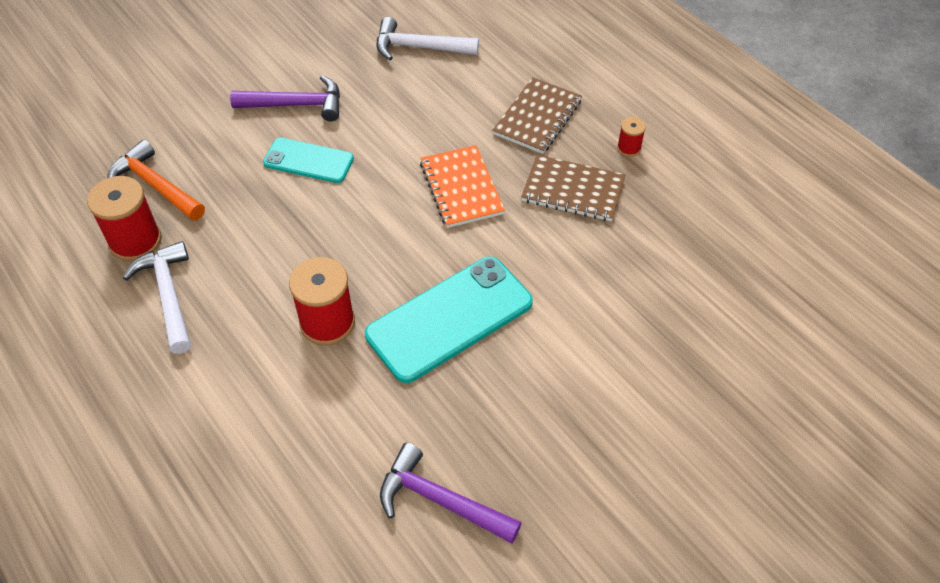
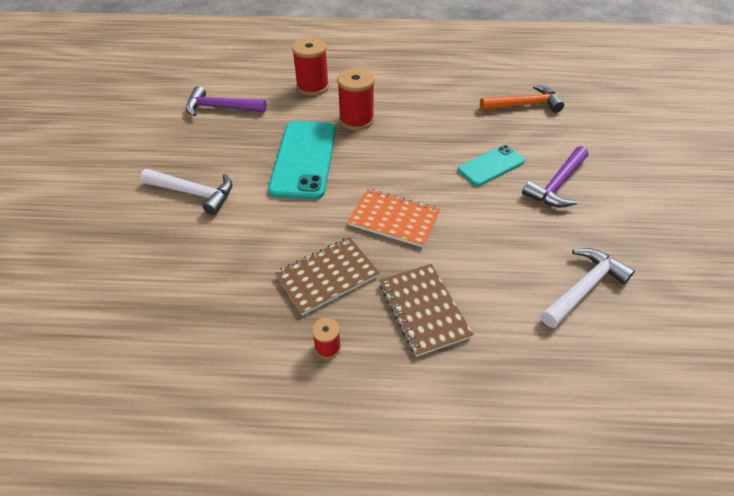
camera: 130 degrees right, 5 degrees down
(135, 241) = (484, 86): red spool -> red spool (312, 87)
(168, 295) = (434, 84): white hammer -> white hammer (194, 193)
(441, 501) = (221, 108): purple hammer -> purple hammer turned 150 degrees counterclockwise

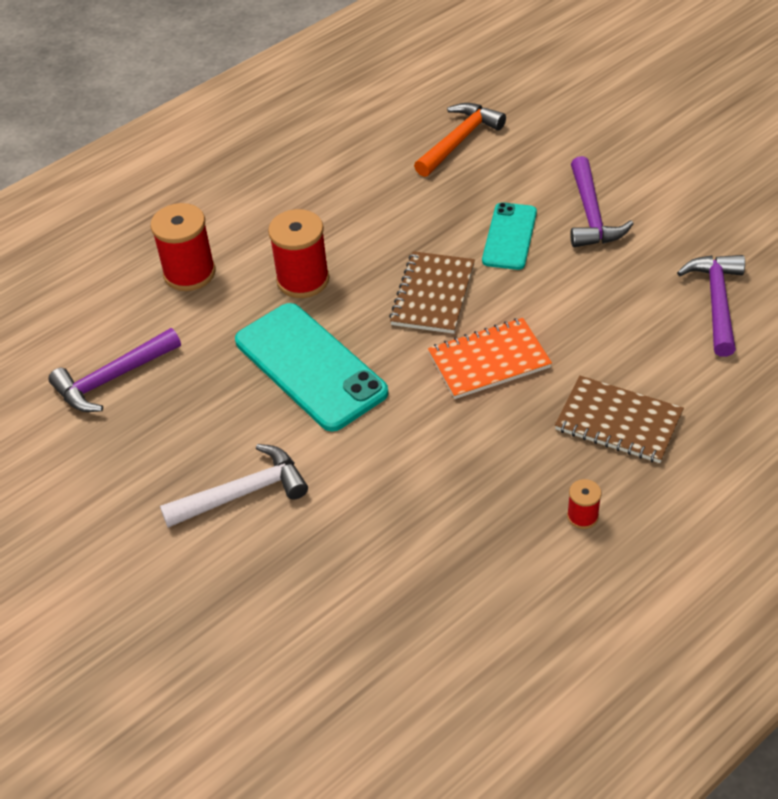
camera: 40 degrees left, 0 degrees up
(327, 276) = (500, 461): brown notebook -> brown notebook (433, 295)
(583, 288) = (716, 302): white hammer -> purple hammer

